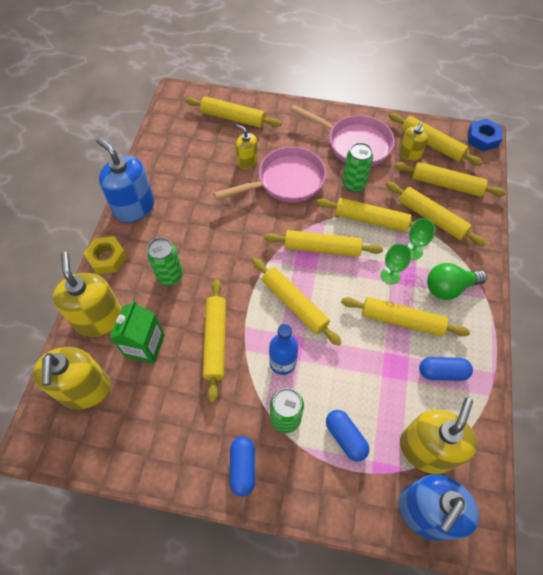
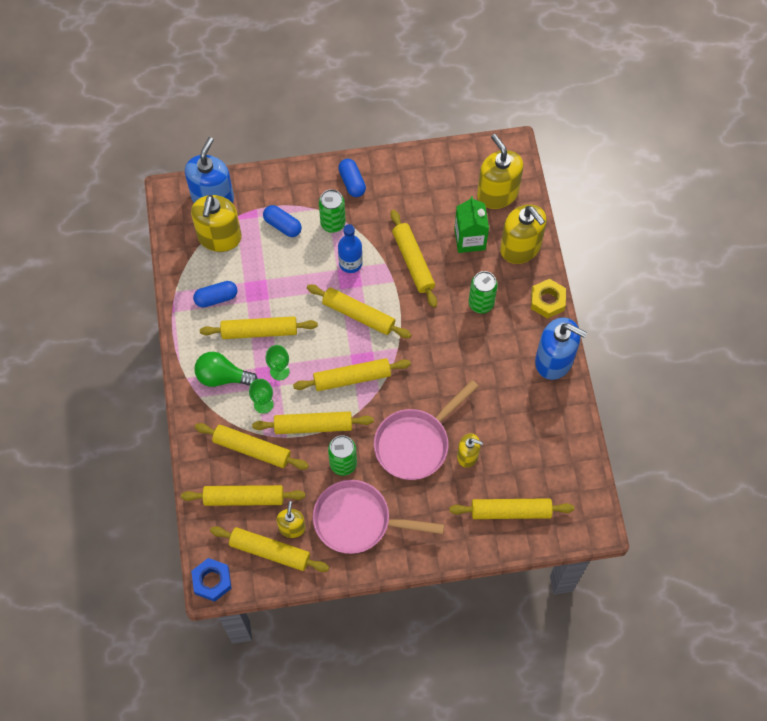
camera: 160 degrees right, 5 degrees up
(449, 287) = (222, 377): green light bulb -> green light bulb turned 135 degrees counterclockwise

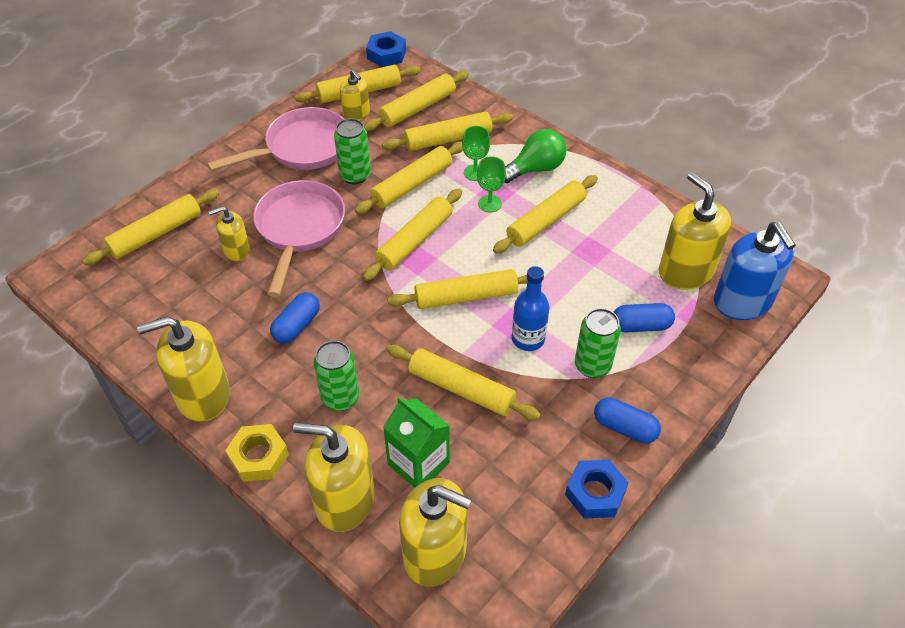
camera: 140 degrees right, 15 degrees down
(216, 298) = (619, 220): blue capsule -> blue capsule (297, 326)
(399, 165) = (595, 493): none -> blue nut
(554, 360) = (203, 395): blue soap dispenser -> yellow soap dispenser

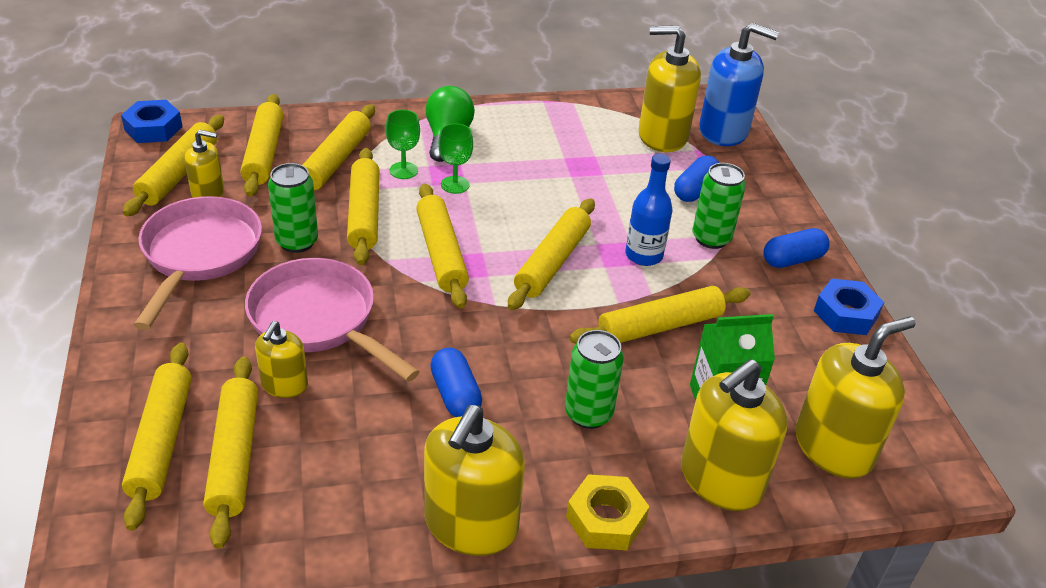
camera: 55 degrees left, 10 degrees down
(546, 221) = (518, 168): yellow rolling pin -> yellow rolling pin (234, 456)

